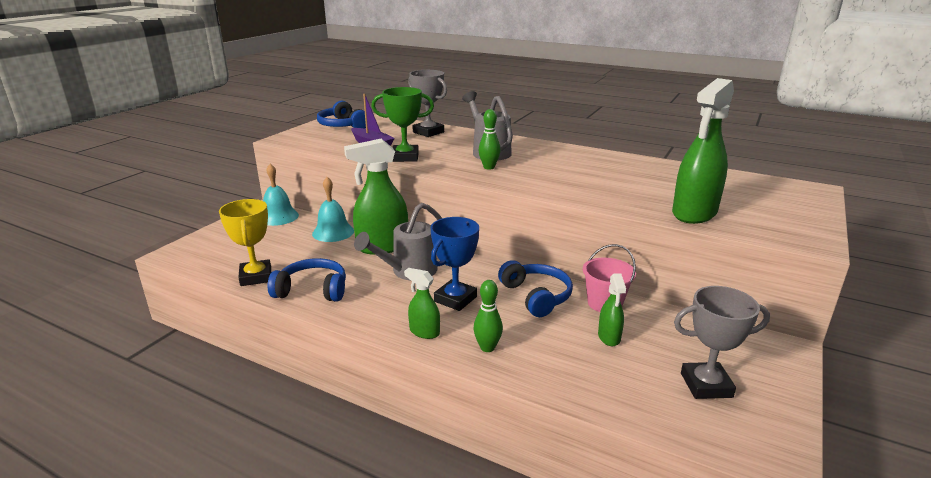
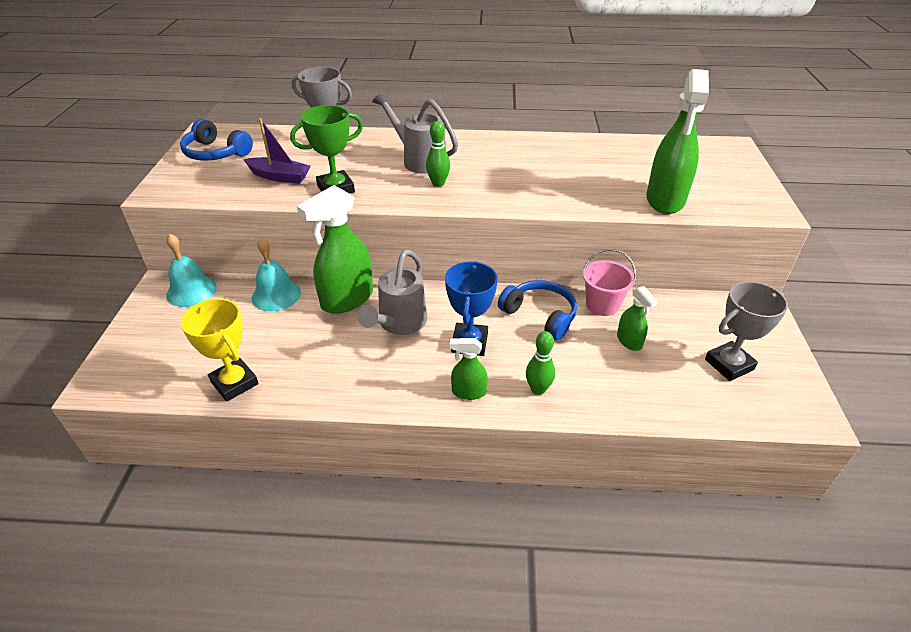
camera: 25 degrees left, 15 degrees up
(312, 290) = (315, 379): blue headphones -> none

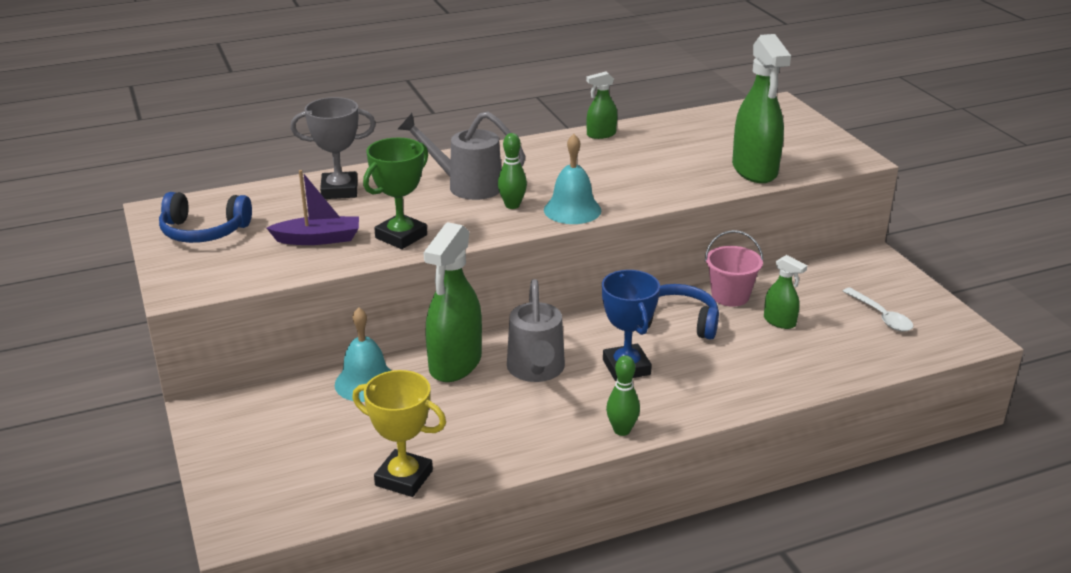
camera: 25 degrees left, 10 degrees down
(191, 291) = (252, 407): turquoise bell -> turquoise bell (572, 210)
(468, 392) = (662, 410): green spray bottle -> green spray bottle (601, 134)
(538, 389) = (726, 387): green bowling pin -> green bowling pin (622, 430)
(729, 364) = (881, 316): grey trophy -> white spoon

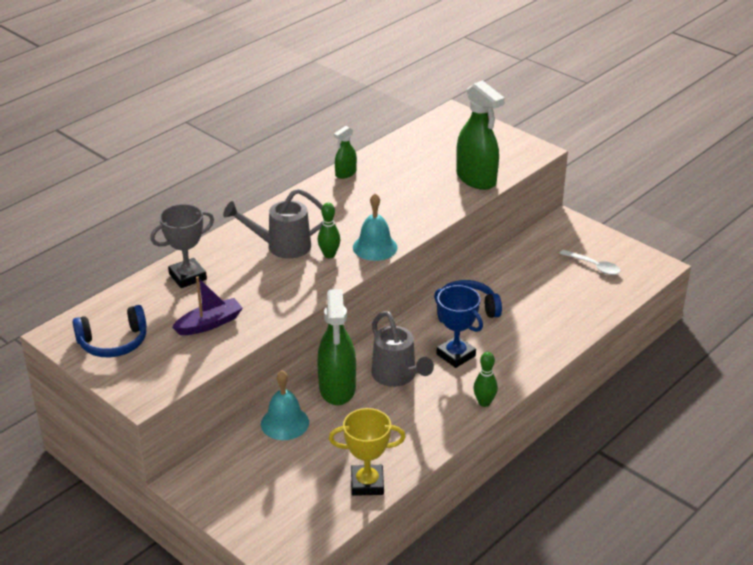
camera: 25 degrees left, 5 degrees up
(401, 236) = (269, 304): green trophy -> none
(730, 296) = (488, 278): pink bucket -> none
(779, 322) = (533, 289): green spray bottle -> none

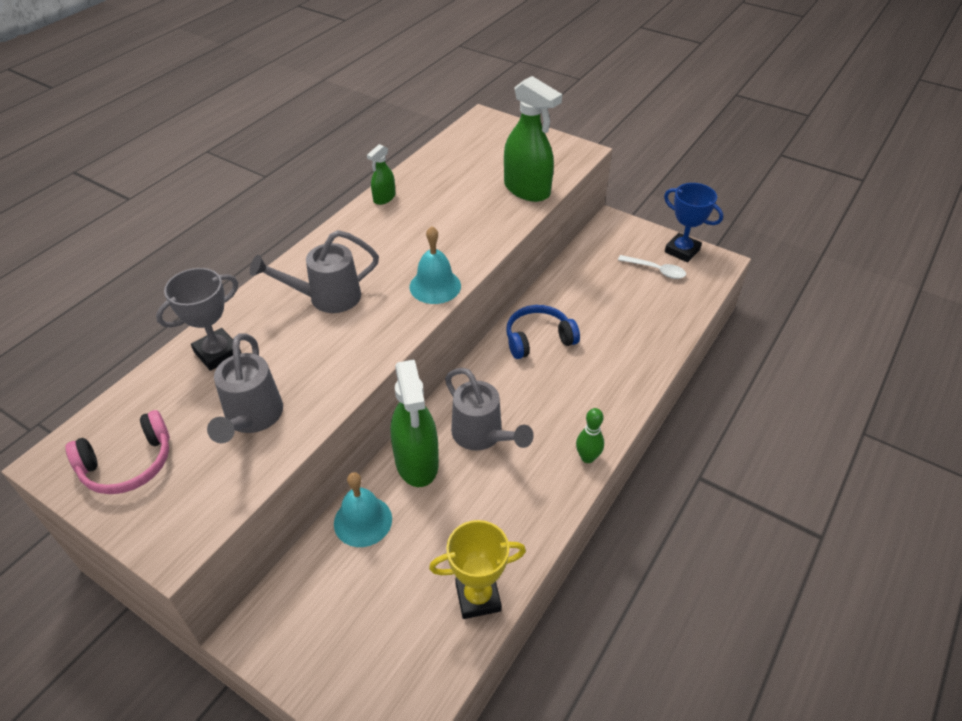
camera: 10 degrees left, 10 degrees up
(113, 342) = (128, 464): blue headphones -> pink headphones
(209, 324) = (252, 418): purple boat -> grey watering can
(329, 255) = (384, 302): green bowling pin -> none
(456, 355) = (541, 398): blue trophy -> blue trophy (682, 251)

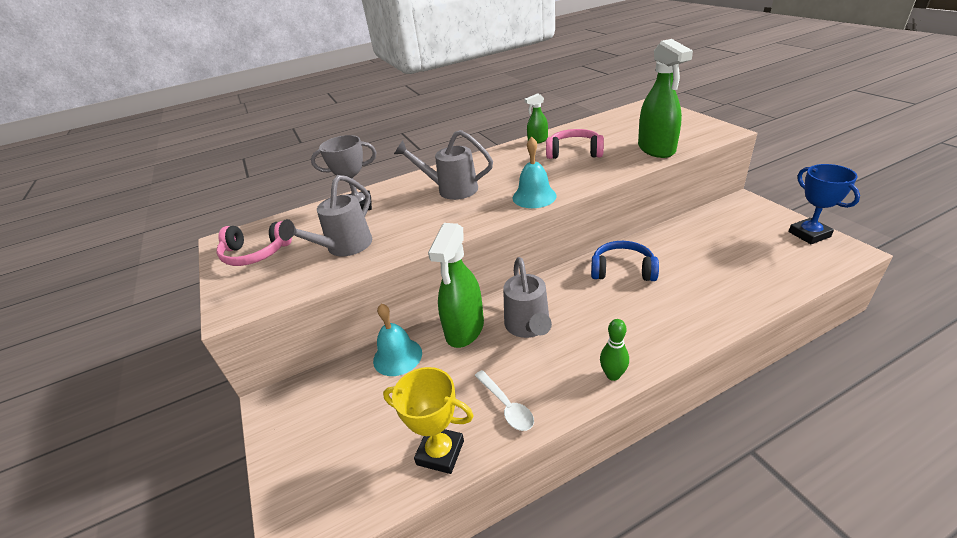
camera: 35 degrees right, 10 degrees down
(440, 210) = (574, 152): none -> pink headphones
(656, 270) = (771, 244): white spoon -> white spoon (506, 406)

